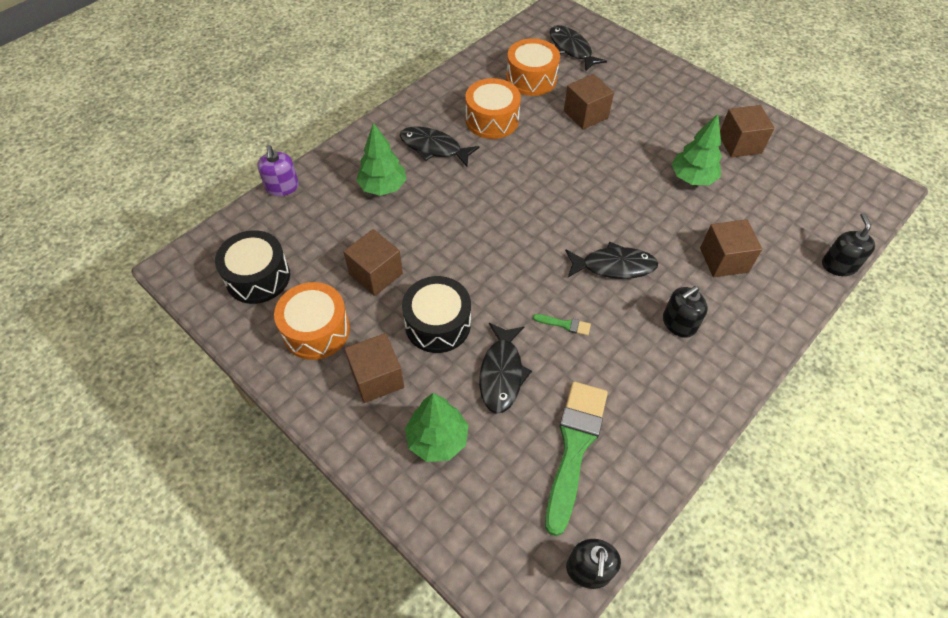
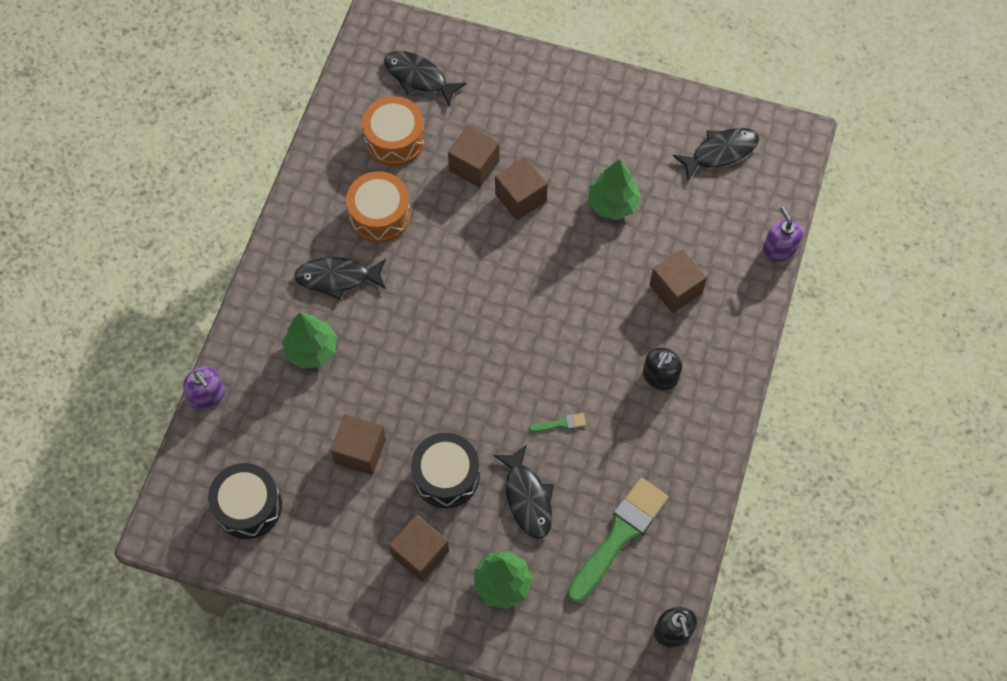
camera: 25 degrees left, 10 degrees up
(316, 330) = (338, 534): orange drum -> none
(574, 447) = (619, 536): green brush -> green brush turned 45 degrees clockwise
(614, 266) = (578, 341): black fish -> black fish (720, 152)
(739, 144) = (643, 139): brown cube -> brown cube (520, 197)
(838, 265) = (779, 249): black soap dispenser -> purple soap dispenser

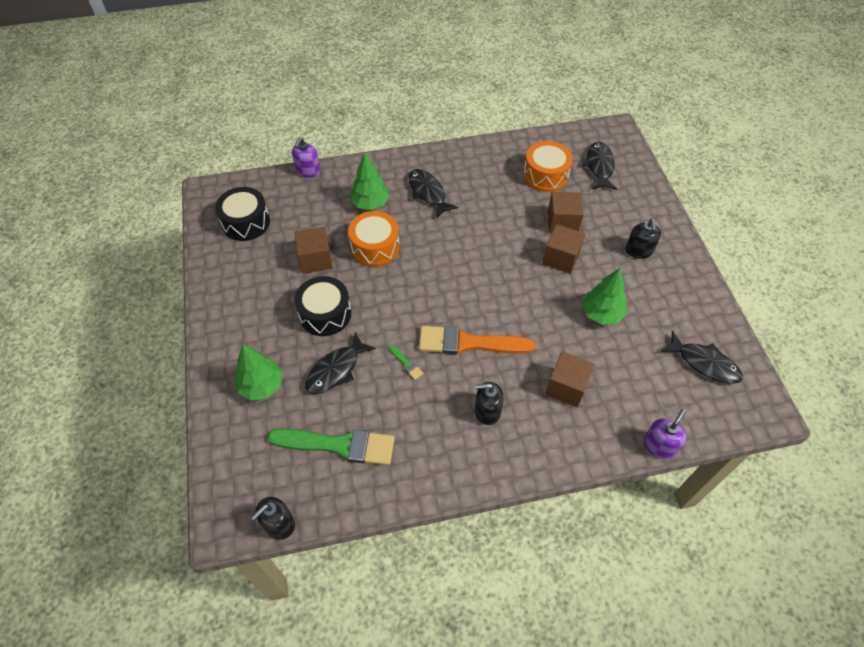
camera: 60 degrees right, 10 degrees down
(380, 215) = (487, 192): orange drum -> orange drum (375, 247)
(420, 553) = (260, 326): brown cube -> none
(558, 118) = (638, 251): none -> black soap dispenser
(572, 349) = (469, 343): none -> orange brush

